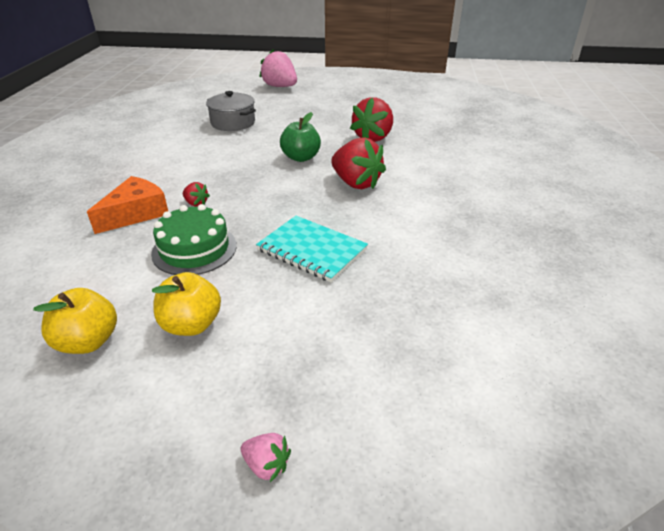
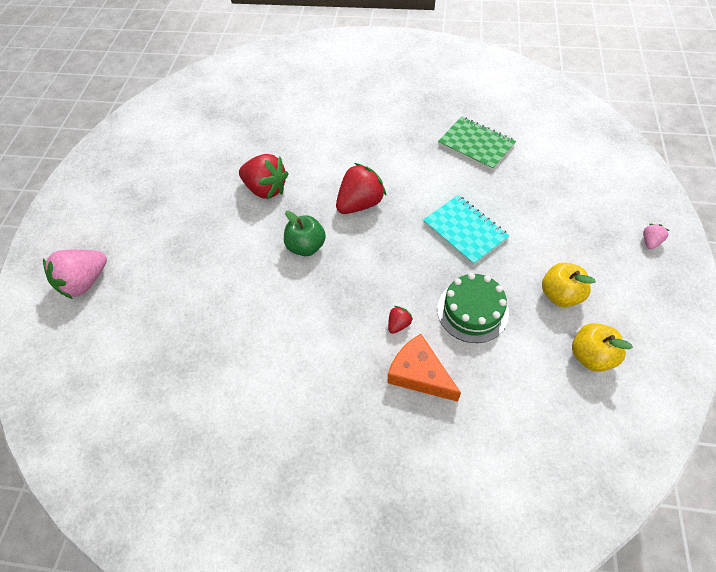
camera: 85 degrees left, 20 degrees up
(233, 123) = (203, 322): grey pot -> none
(312, 250) = (464, 231): turquoise notebook -> turquoise notebook turned 75 degrees counterclockwise
(474, 269) = (476, 145): none -> green notebook

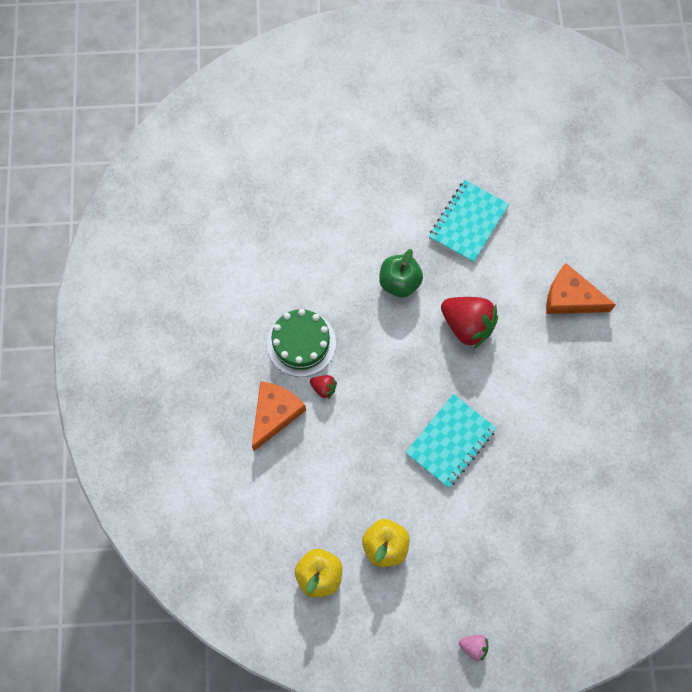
camera: 75 degrees right, 15 degrees up
(85, 282) = (321, 91): pink strawberry -> none
(266, 189) = (468, 222): red strawberry -> turquoise notebook
(353, 135) = (570, 298): none -> orange cheese
(472, 311) = (351, 457): green cake -> green cake (301, 343)
(476, 145) = (586, 443): green notebook -> none

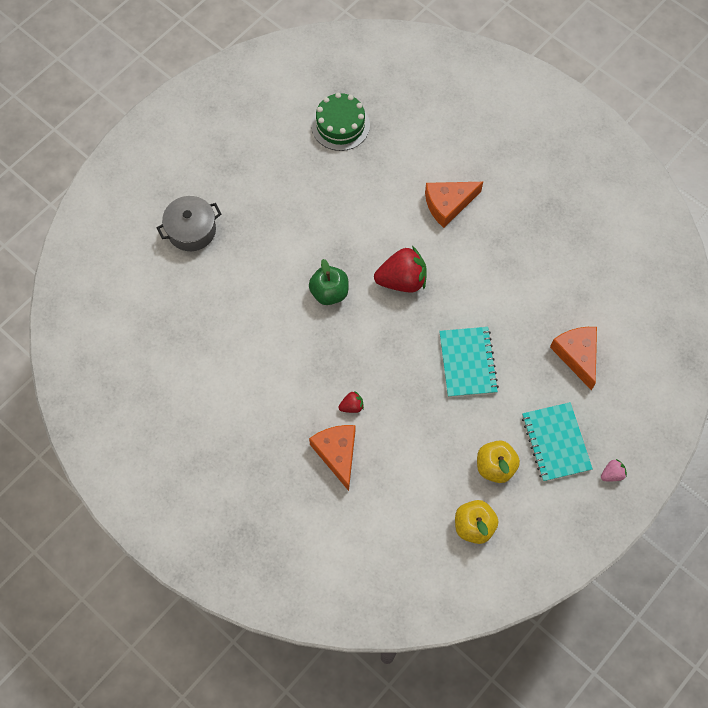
camera: 45 degrees left, 5 degrees down
(301, 343) = (306, 391): green cake -> green cake (340, 125)
(344, 137) = (191, 230): none -> grey pot
(468, 222) = (334, 214): turquoise notebook -> turquoise notebook (556, 442)
(548, 522) = (577, 355): none -> orange cheese

